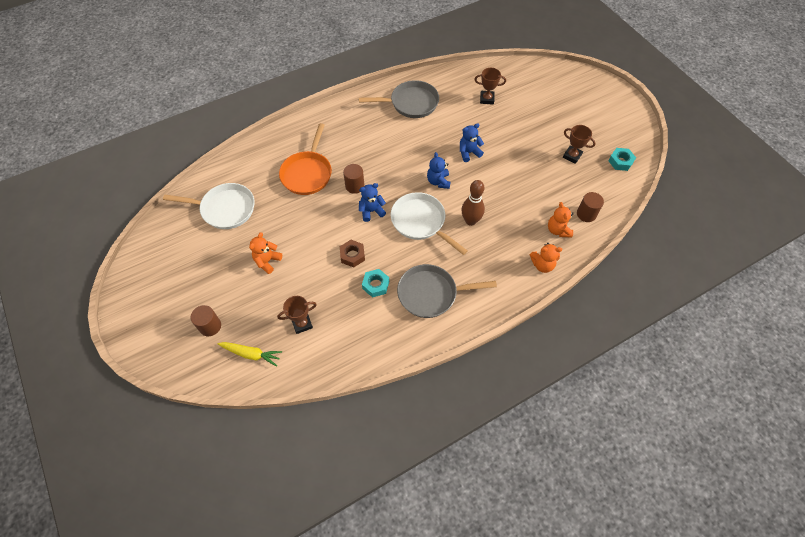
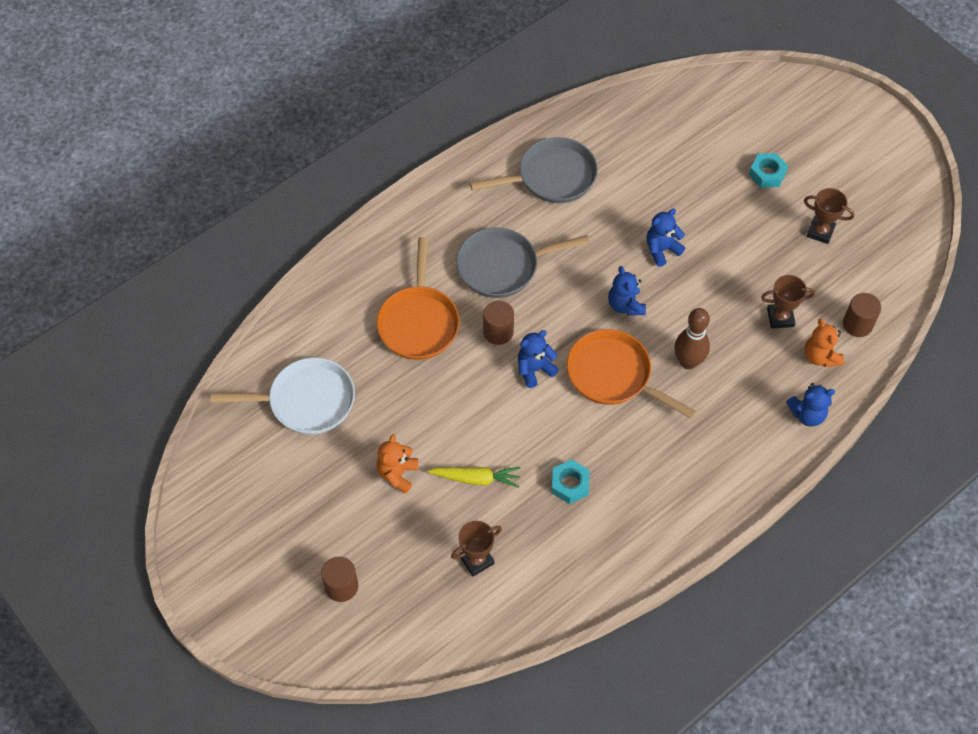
camera: 10 degrees left, 0 degrees up
(251, 354) = (415, 617): yellow carrot -> yellow carrot (476, 478)
(352, 255) = (524, 444): brown nut -> none
(421, 222) = (614, 375): white pan -> orange pan
(431, 294) = (655, 484): grey pan -> grey pan (503, 266)
(487, 99) = (670, 152): brown trophy -> brown trophy (780, 318)
(542, 265) = (807, 414): orange teddy bear -> blue teddy bear
(620, 161) = (894, 230): turquoise nut -> turquoise nut (767, 174)

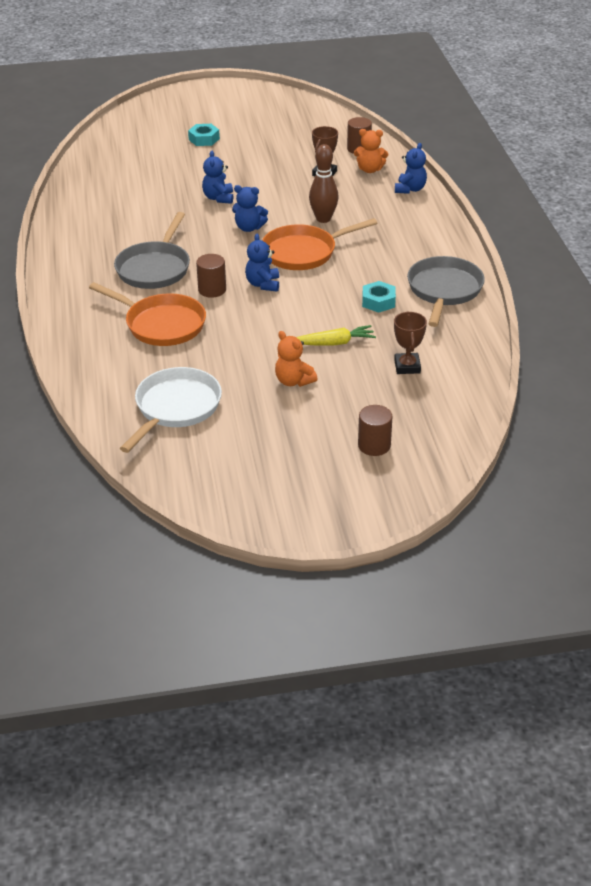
camera: 60 degrees left, 20 degrees down
(476, 478) = (334, 343): yellow carrot -> yellow carrot turned 45 degrees clockwise
(551, 177) = (100, 221): grey pan -> grey pan (444, 291)
(820, 232) = (273, 137): brown trophy -> none

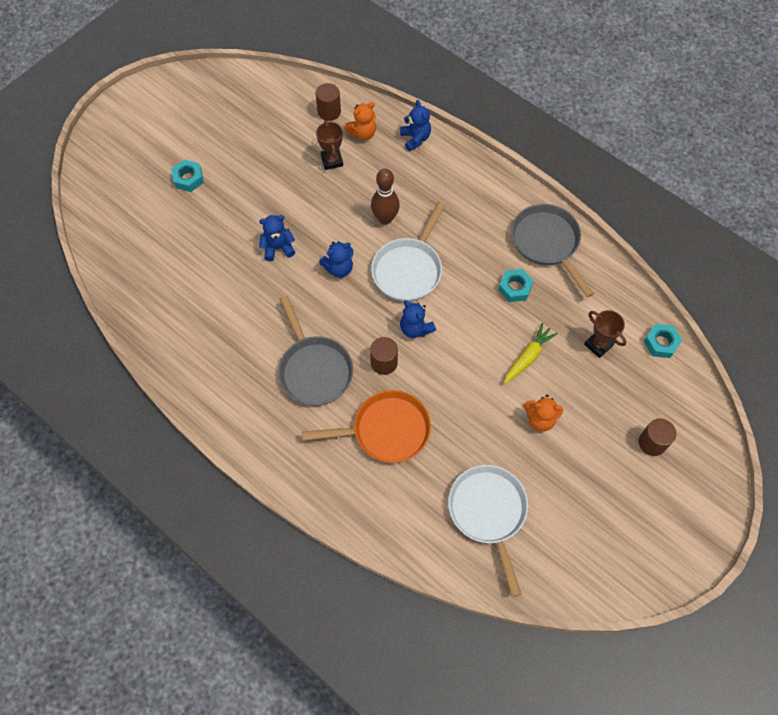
camera: 40 degrees left, 25 degrees up
(218, 198) = (278, 248): blue teddy bear -> blue teddy bear turned 120 degrees clockwise
(303, 252) = (409, 269): orange pan -> white pan
(468, 394) = (661, 343): none -> turquoise nut

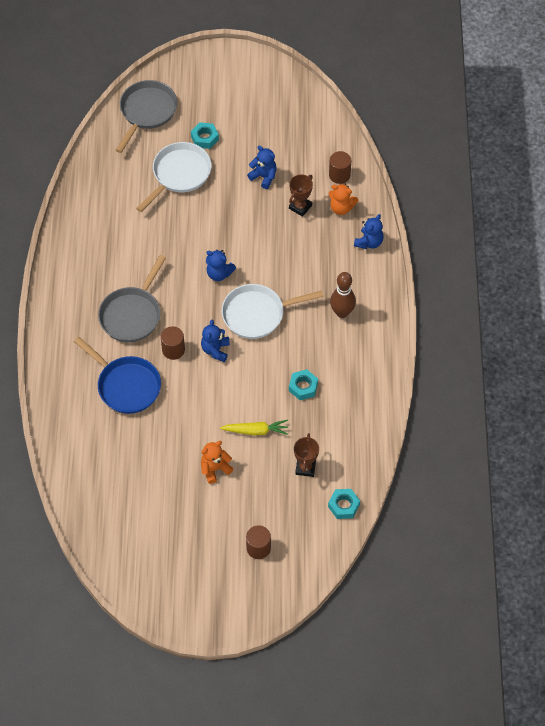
camera: 50 degrees right, 5 degrees down
(278, 248) = (201, 228): blue teddy bear -> blue teddy bear (264, 177)
(385, 218) = (284, 272): brown bowling pin -> brown bowling pin (342, 312)
(385, 430) = (126, 385): orange pan -> blue pan
(488, 513) = (121, 483): white pan -> white pan (179, 174)
(540, 419) = (215, 469): orange teddy bear -> orange teddy bear turned 90 degrees clockwise
(547, 243) = (359, 382): grey pan -> grey pan (146, 112)

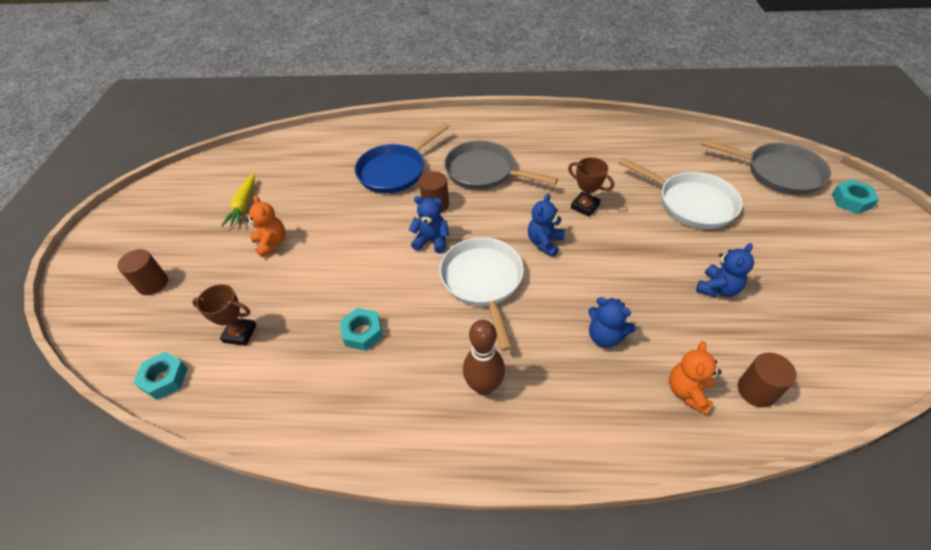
camera: 95 degrees right, 10 degrees down
(205, 138) = (760, 225): turquoise nut -> turquoise nut (851, 201)
(256, 431) = (310, 280): yellow carrot -> yellow carrot (244, 205)
(300, 207) = (675, 333): brown trophy -> brown trophy (585, 206)
(369, 242) = (625, 433): blue teddy bear -> blue teddy bear (605, 336)

